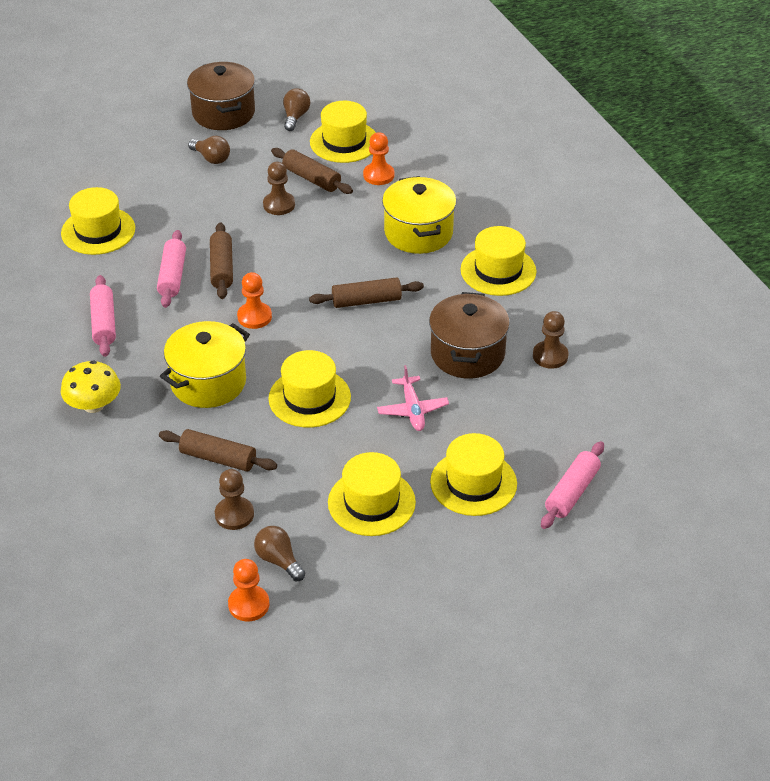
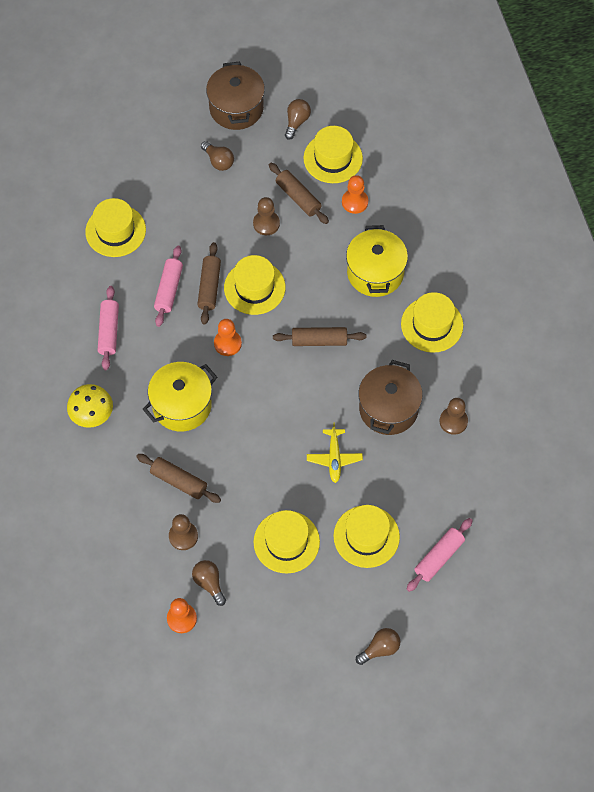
camera: 10 degrees right, 20 degrees up
(309, 398) = (257, 433): yellow hat -> yellow hat (254, 287)
(412, 410) = (334, 458): pink plane -> yellow plane
(523, 600) = (380, 649): none -> brown light bulb

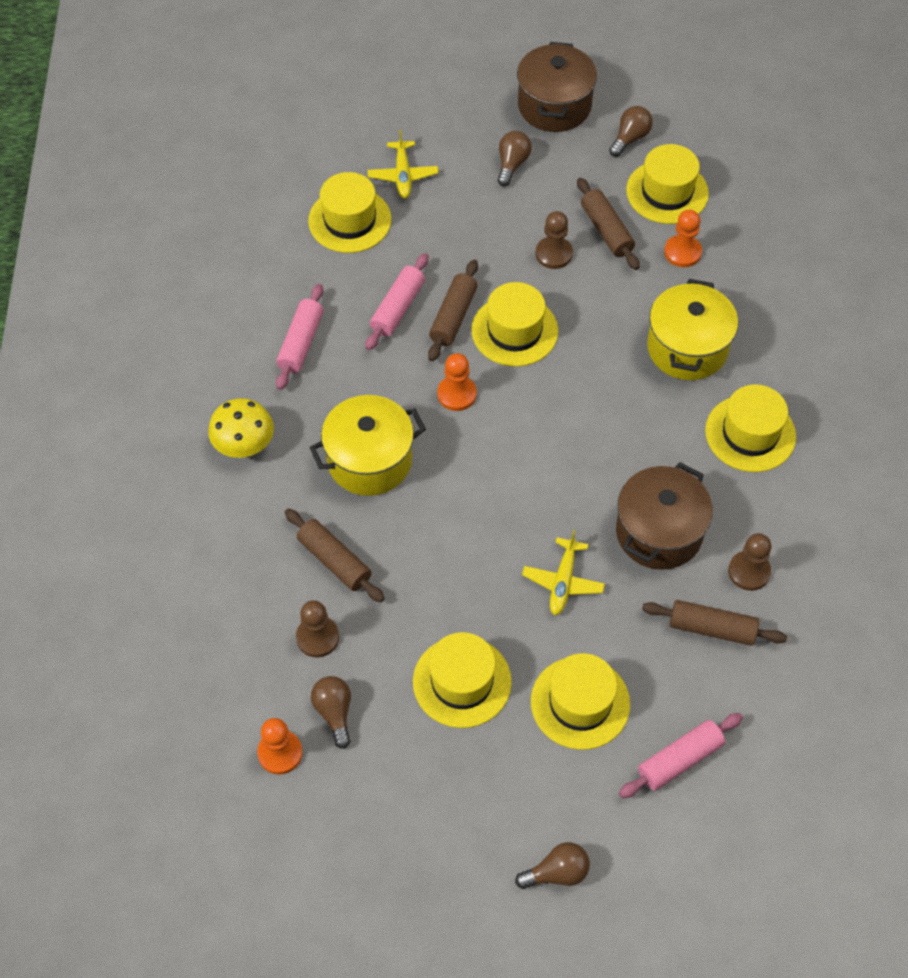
camera: 15 degrees right, 5 degrees down
(143, 187) = (403, 175): none -> yellow plane
(218, 161) = (512, 164): brown light bulb -> brown light bulb turned 135 degrees counterclockwise
(319, 340) = (585, 419): brown rolling pin -> brown rolling pin (712, 628)

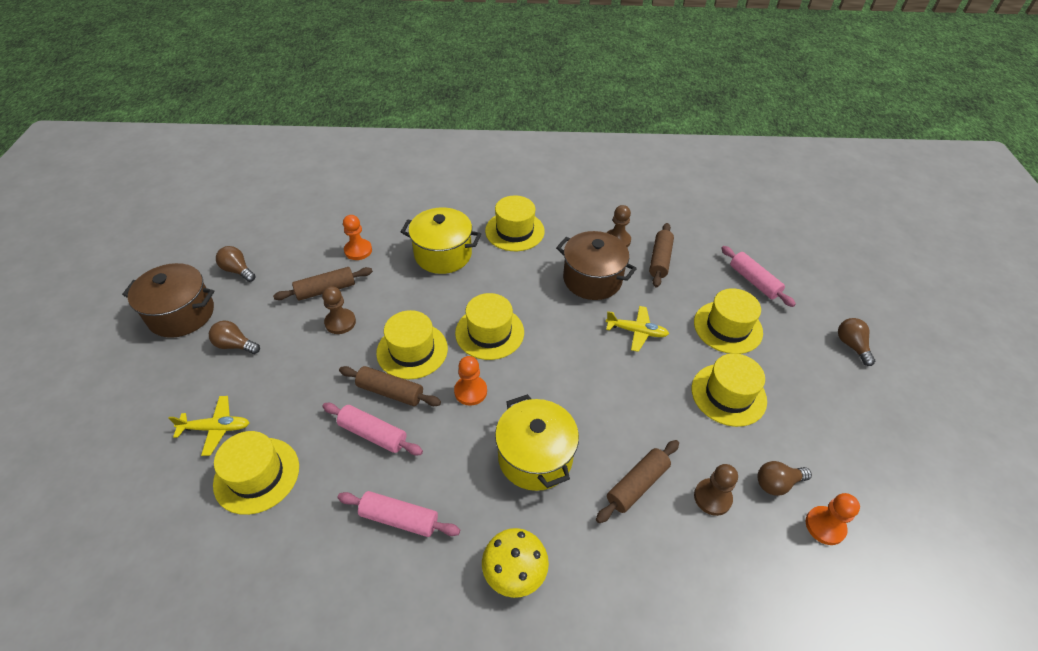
camera: 90 degrees left, 10 degrees down
(667, 192) = (299, 254): yellow hat -> yellow hat (489, 332)

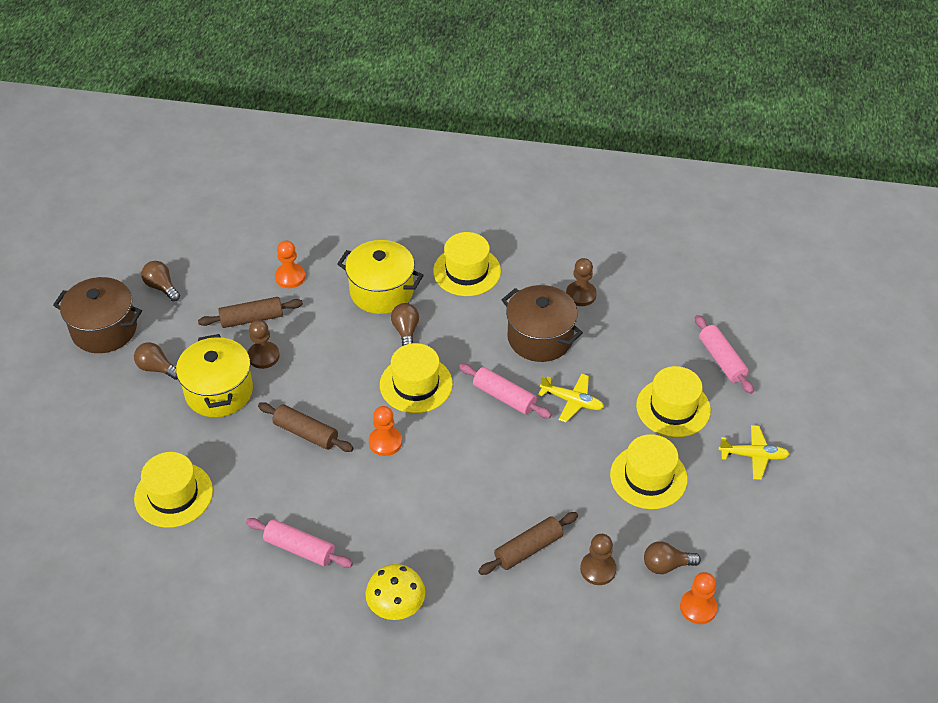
camera: 10 degrees right, 0 degrees up
(216, 428) = (137, 448): yellow plane -> yellow plane (754, 456)
(373, 434) = (284, 471): pink rolling pin -> pink rolling pin (504, 397)
(412, 350) = (333, 394): yellow hat -> none
(535, 457) = (436, 512): yellow pot -> yellow pot (219, 391)
(660, 260) = (623, 323): brown rolling pin -> none
(851, 345) = (802, 443): brown light bulb -> brown light bulb (406, 331)

